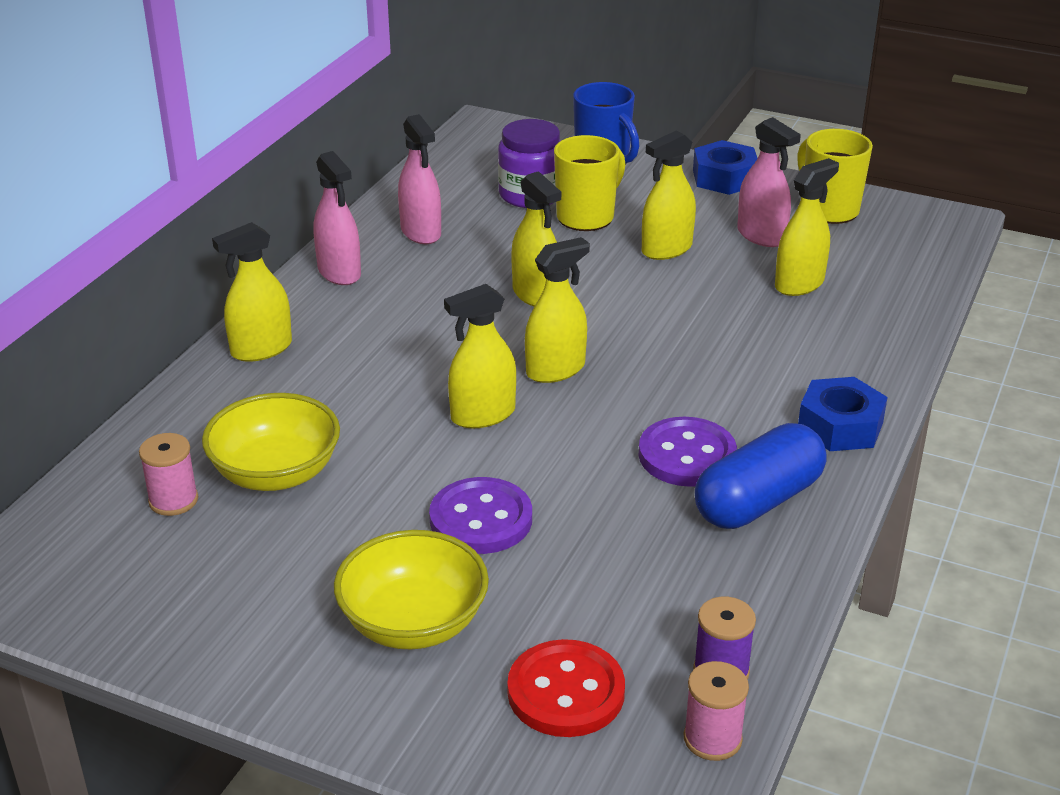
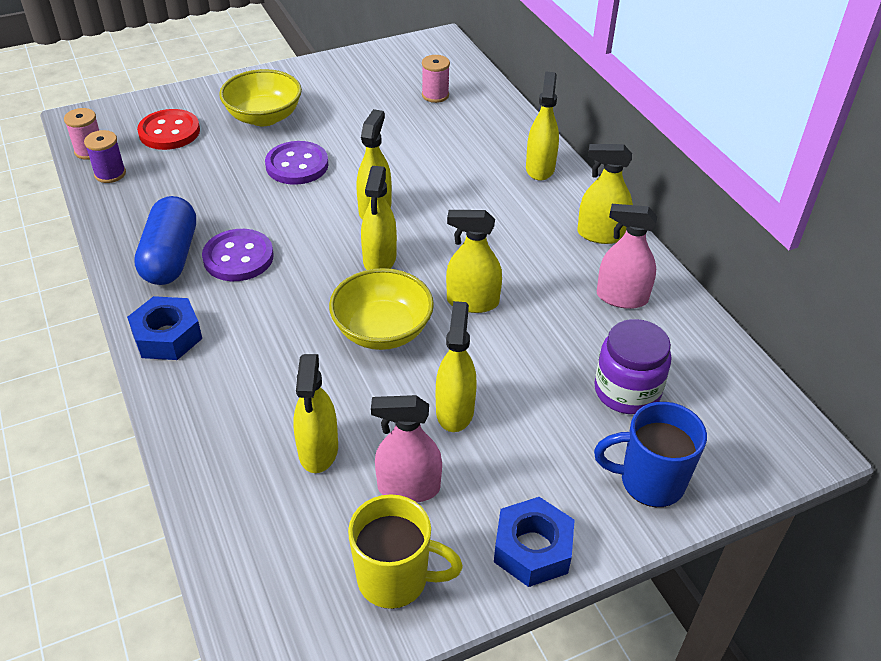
camera: 130 degrees right, 10 degrees up
(276, 473) = (417, 127): yellow bowl -> yellow bowl (382, 331)
(339, 272) = (601, 234): pink spray bottle -> yellow spray bottle
(587, 217) = (555, 400): yellow mug -> none

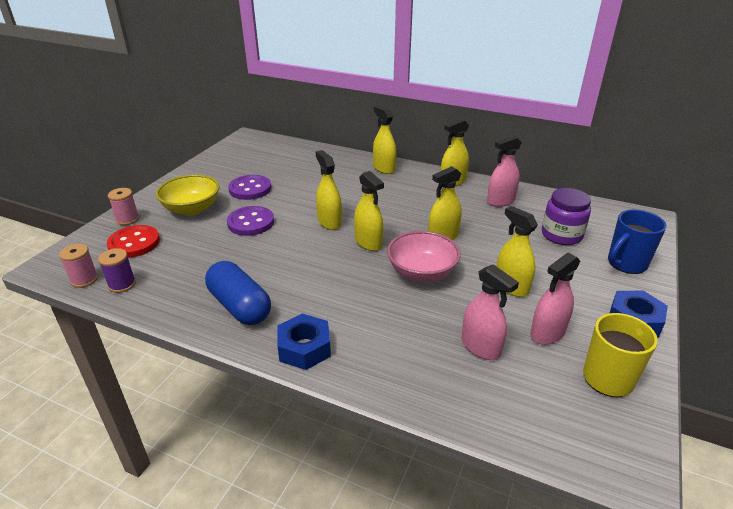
camera: 40 degrees left, 10 degrees down
(238, 257) = (285, 283): purple button -> purple button (250, 189)
(318, 450) = (480, 347): yellow spray bottle -> pink spray bottle
(382, 331) = (421, 273): yellow bowl -> pink bowl
(435, 95) = (282, 160): pink spool -> pink spool (127, 219)

